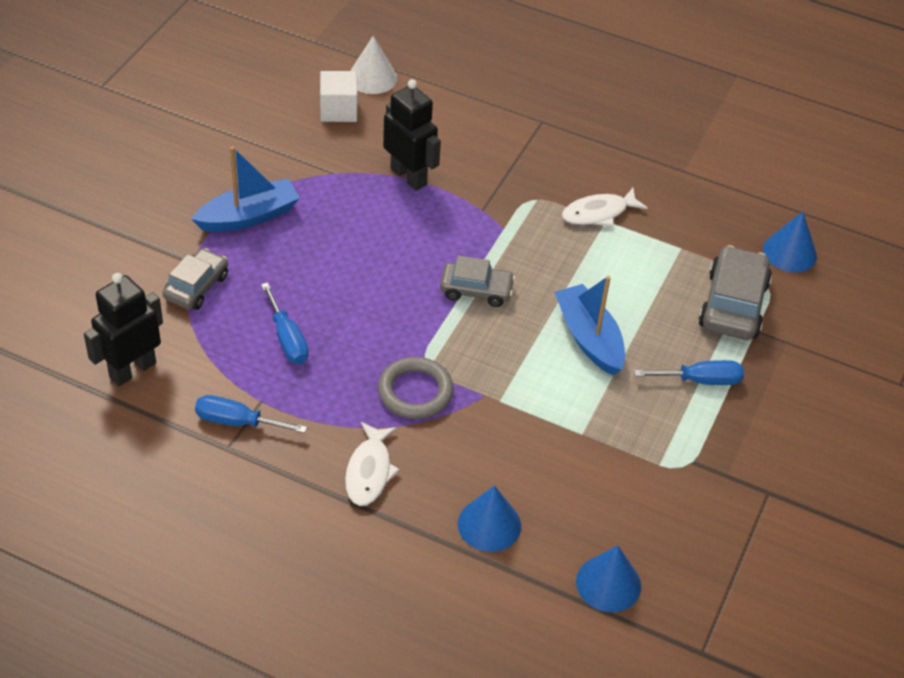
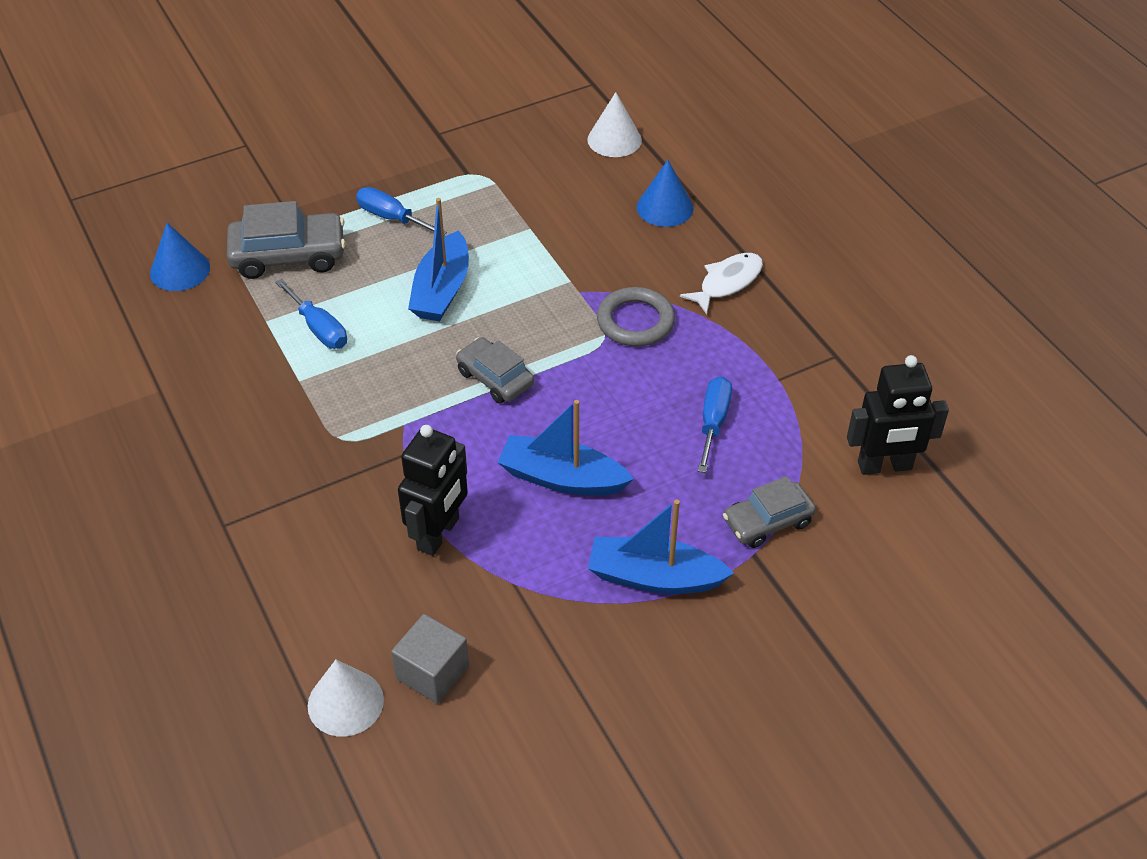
camera: 140 degrees left, 0 degrees up
(237, 422) = (813, 372): blue screwdriver -> blue screwdriver (319, 328)
(338, 110) = (432, 673): white cube -> grey cube
(362, 246) = (562, 478): none -> blue boat
(409, 176) = (439, 534): black robot -> black robot turned 150 degrees counterclockwise
(598, 213) = (296, 391): white fish -> none
(608, 583) = (614, 139): blue cone -> white cone
(733, 305) = (288, 255): grey car -> grey car turned 150 degrees counterclockwise

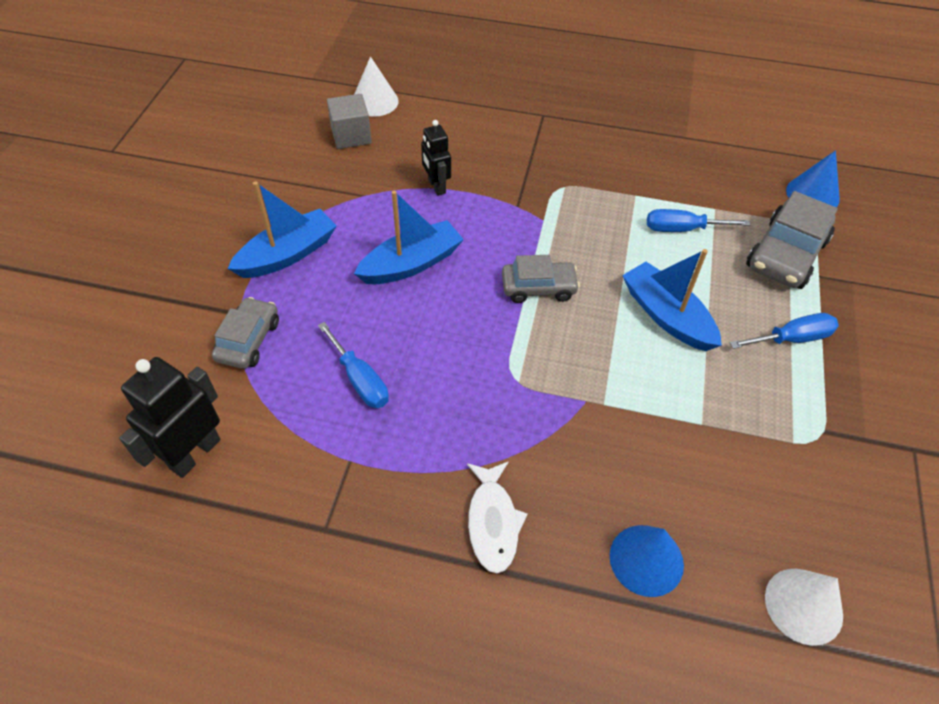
camera: 130 degrees right, 5 degrees up
(439, 534) = (436, 186): black robot -> black robot, size x0.65
(635, 321) = (513, 413): grey ring -> none

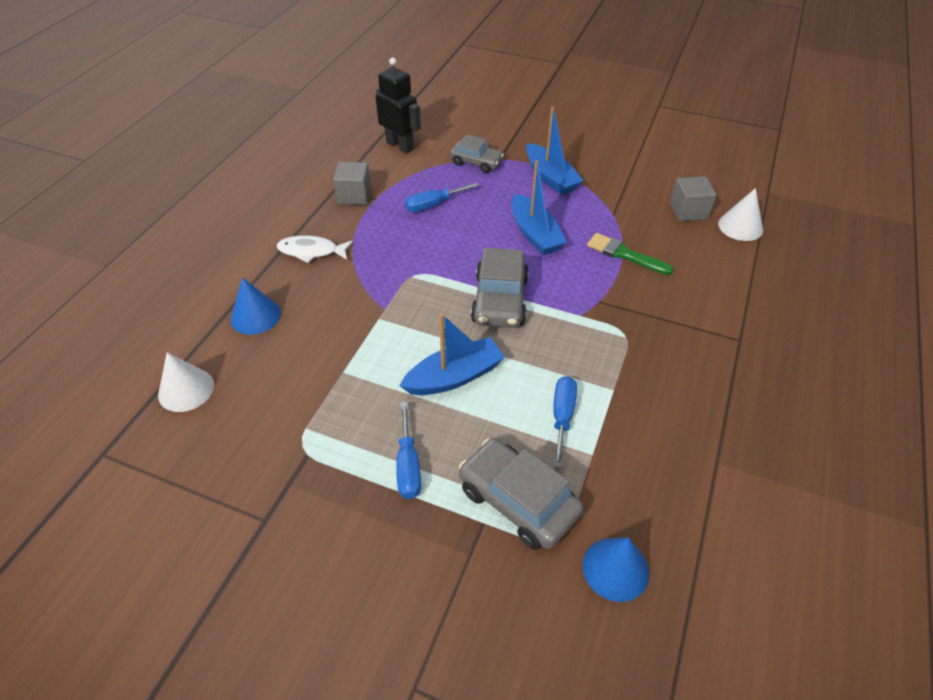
camera: 100 degrees right, 5 degrees down
(344, 494) = (354, 195): none -> grey cube
(436, 186) = (624, 254): black robot -> green brush
(538, 288) = (500, 300): grey car -> grey car, size x1.53

